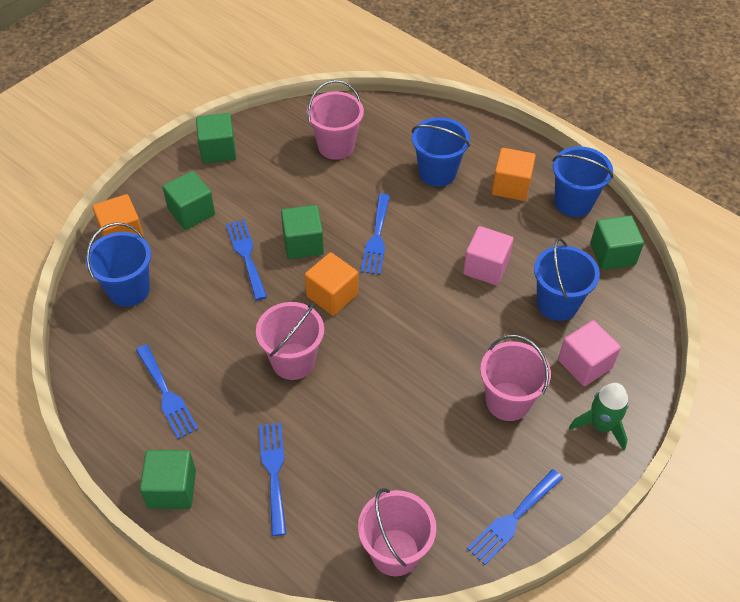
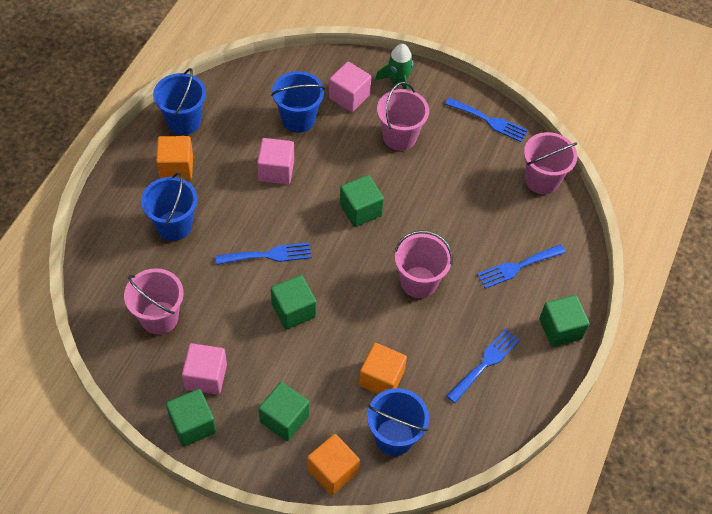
camera: 110 degrees left, 5 degrees up
(246, 255) = (322, 352): blue fork -> none
(260, 167) = (206, 376): none -> pink cube
(332, 295) = (343, 272): orange cube -> orange cube (381, 378)
(612, 254) = (235, 90): green cube -> green cube (360, 210)

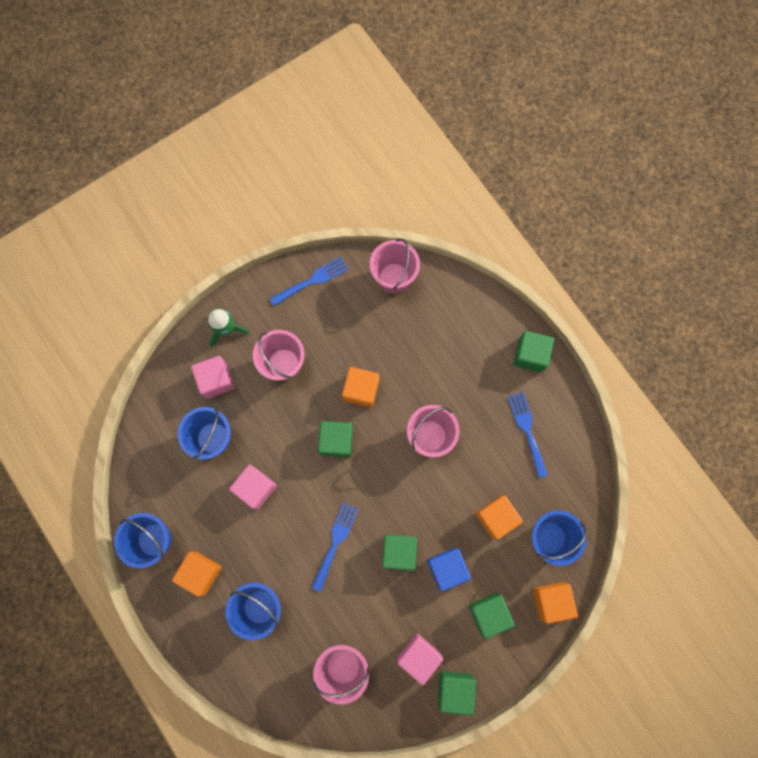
camera: 55 degrees left, 20 degrees up
(304, 359) = (447, 568): none -> blue cube
(420, 206) = (361, 390): none -> orange cube
(517, 267) = (460, 351): blue fork -> none

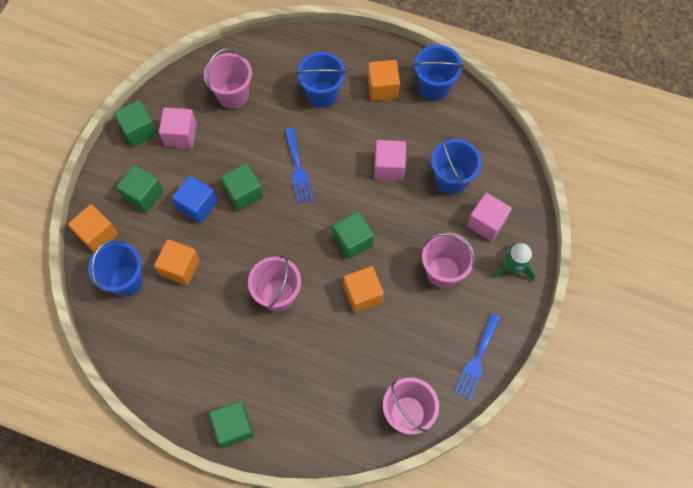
camera: 145 degrees right, 10 degrees down
(527, 430) = (196, 356): blue fork -> none

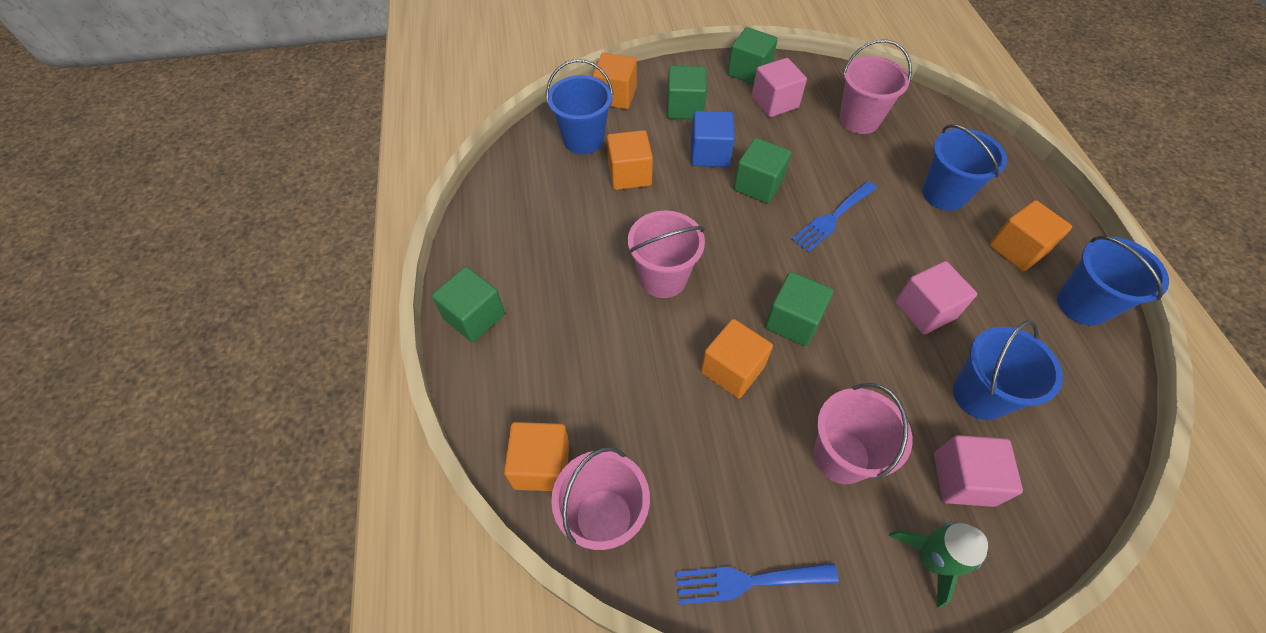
camera: 60 degrees right, 10 degrees down
(359, 432) = (541, 465): none -> orange cube

